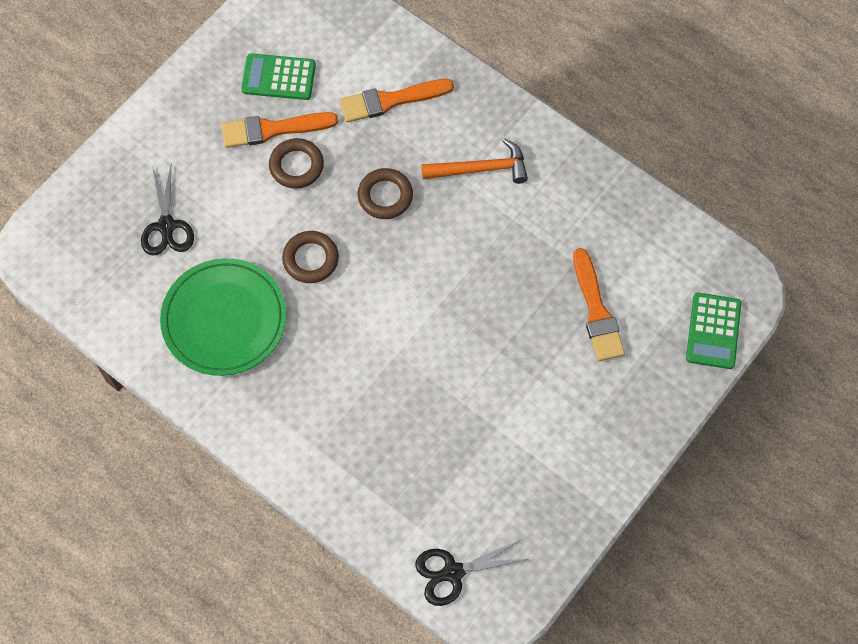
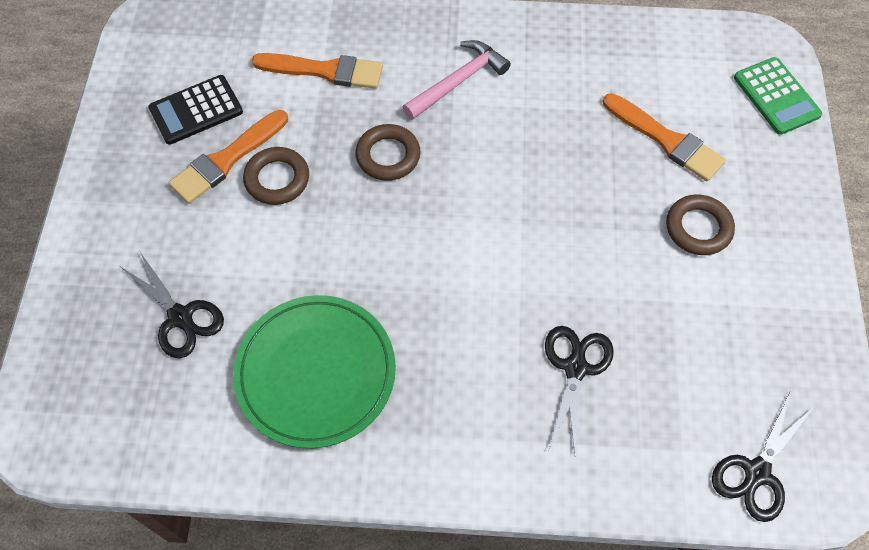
camera: 35 degrees left, 5 degrees down
(278, 77) = (196, 110): green calculator -> black calculator
(310, 259) = (361, 257): brown ring -> brown ring (698, 228)
(390, 100) = (325, 71): orange brush -> orange brush turned 120 degrees counterclockwise
(392, 427) = (575, 367): none -> black scissors
(481, 169) = (458, 81): orange hammer -> pink hammer

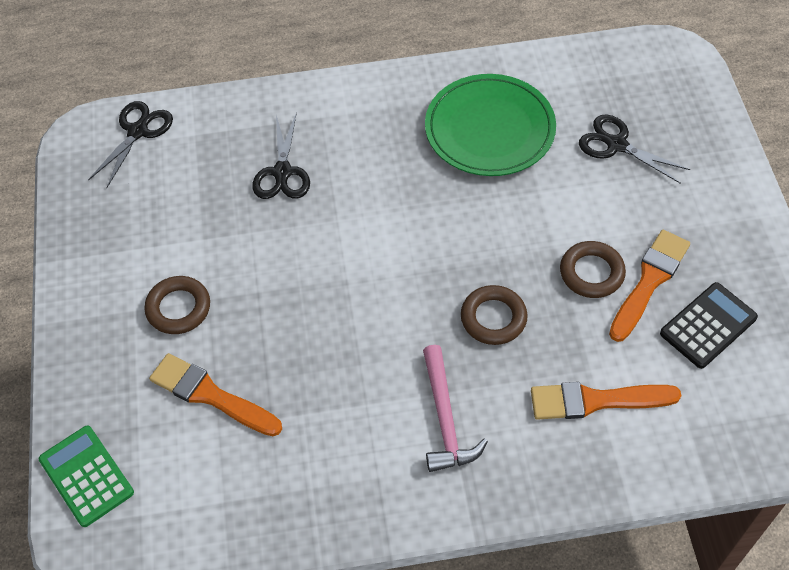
camera: 170 degrees right, 5 degrees down
(458, 81) = (445, 419): pink hammer -> pink hammer turned 45 degrees counterclockwise

